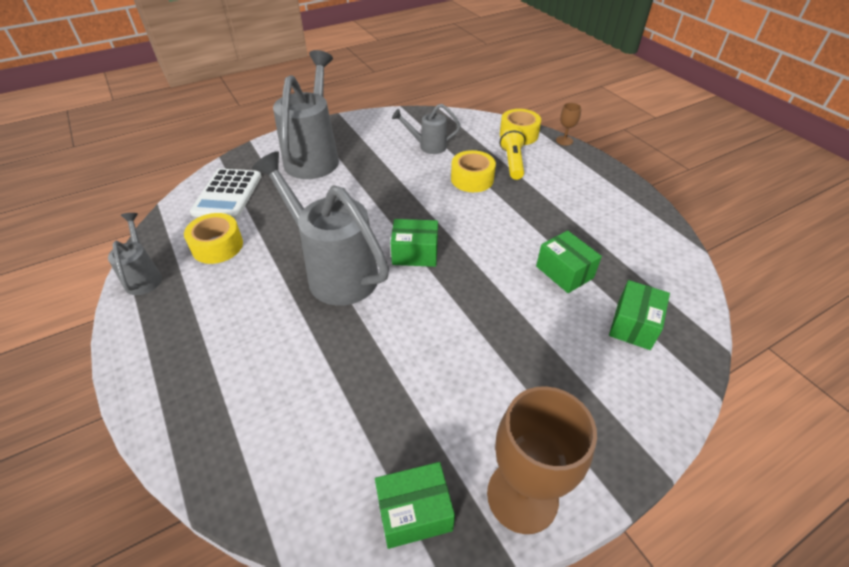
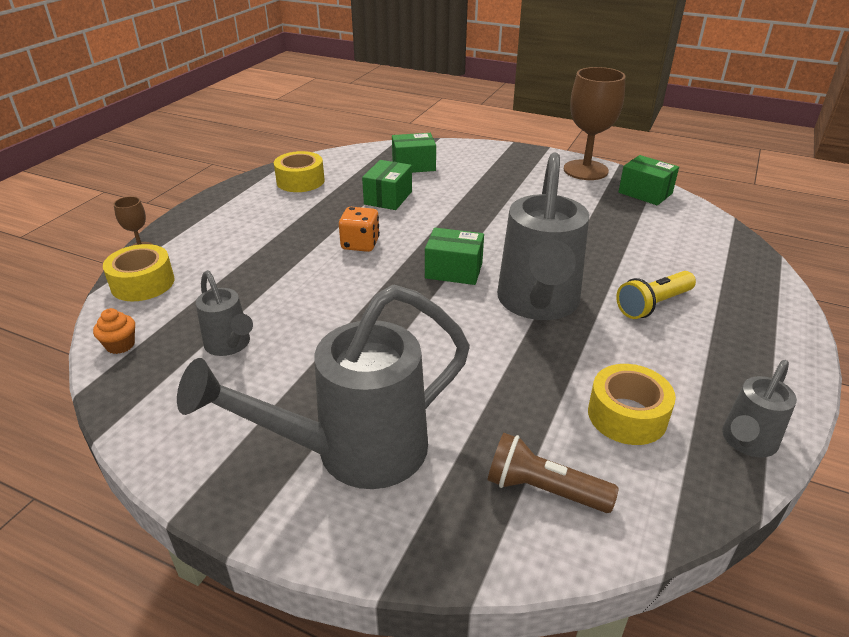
camera: 125 degrees left, 10 degrees down
(227, 194) = (543, 489): white calculator -> brown flashlight
(415, 253) = (454, 270): green box -> green box turned 45 degrees counterclockwise
(462, 120) = (120, 345): none -> orange cupcake
(472, 179) = (286, 282): yellow tape -> yellow tape (300, 181)
(494, 225) = (360, 244): none -> orange dice
(512, 162) = (223, 268): yellow flashlight -> yellow flashlight (653, 305)

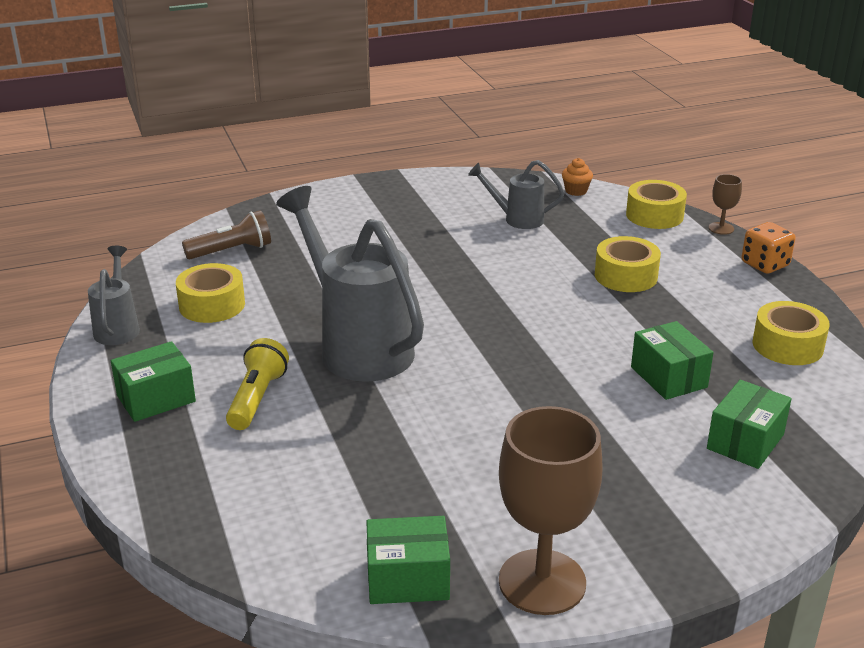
camera: 135 degrees right, 5 degrees down
(278, 253) = (626, 276): none -> yellow tape
(352, 453) = (355, 218): grey watering can -> none
(360, 244) = (586, 317): orange dice -> orange dice (765, 264)
(454, 270) = (468, 337): green box -> green box (156, 398)

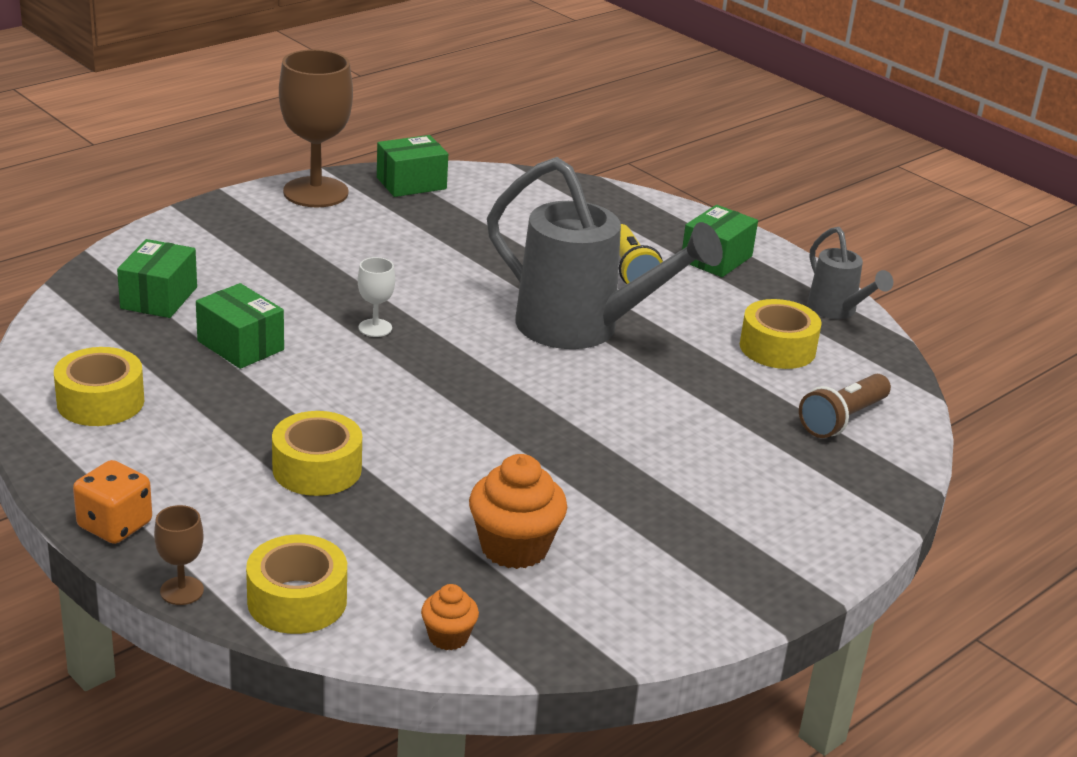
camera: 155 degrees right, 0 degrees up
(517, 219) = (514, 547): grey watering can -> orange cupcake
(542, 375) = (375, 328): none -> white goblet

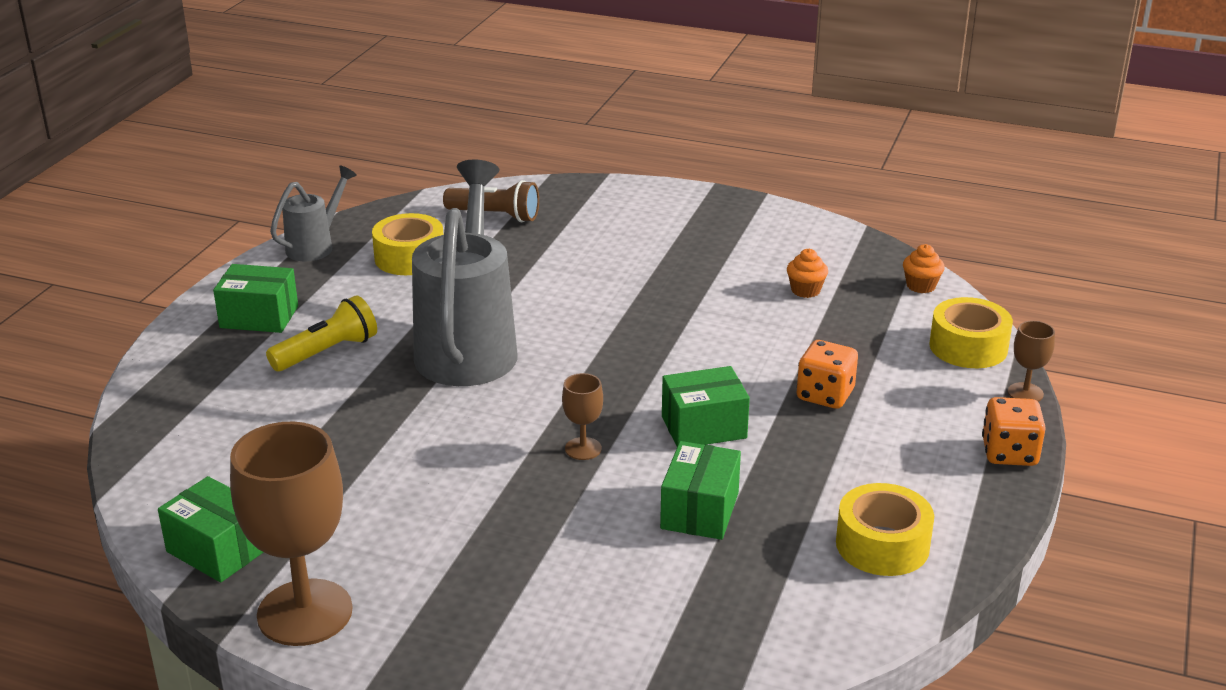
camera: 115 degrees left, 0 degrees up
(159, 298) = (672, 607): green box -> green box (704, 427)
(317, 469) = (825, 395): yellow tape -> orange dice
(375, 328) = (583, 449): white goblet -> brown goblet
(514, 547) = (805, 290): orange cupcake -> orange cupcake, size x0.55

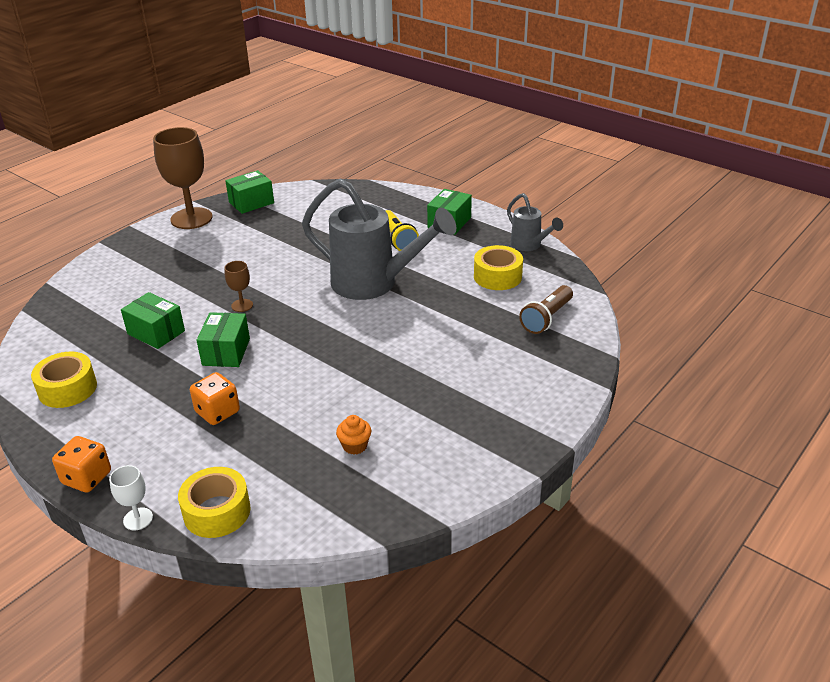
camera: 110 degrees right, 5 degrees up
(921, 286) = (321, 520): orange cupcake -> none
(1025, 393) = (138, 519): brown goblet -> white goblet

